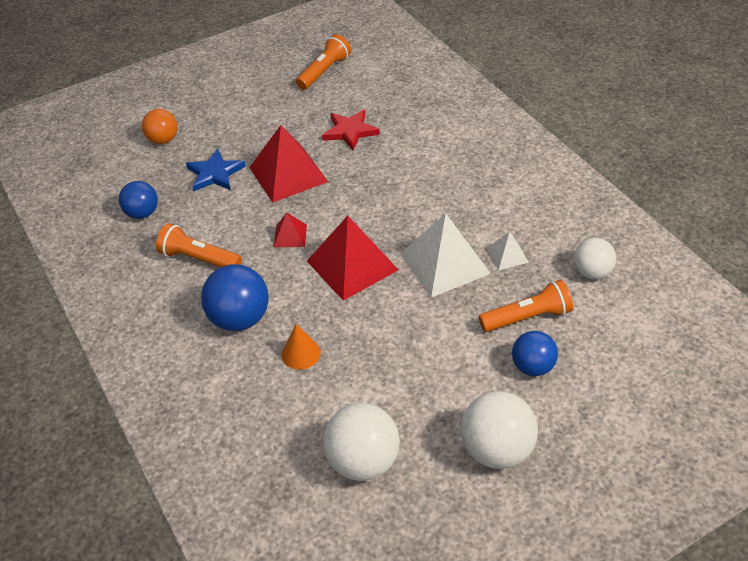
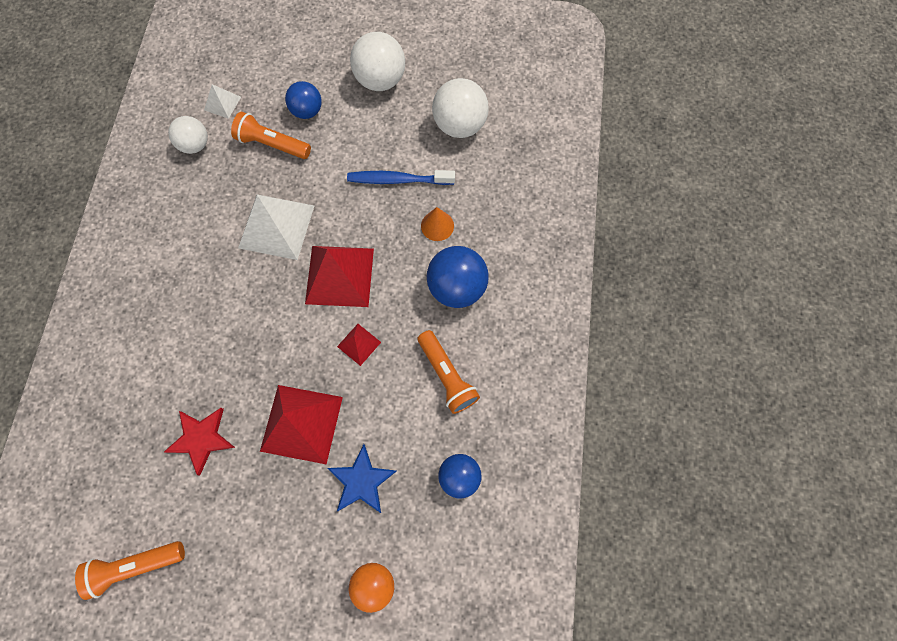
camera: 145 degrees left, 25 degrees up
(376, 366) = (398, 180): none -> blue toothbrush
(507, 255) = (229, 200): white pyramid -> white pyramid (222, 103)

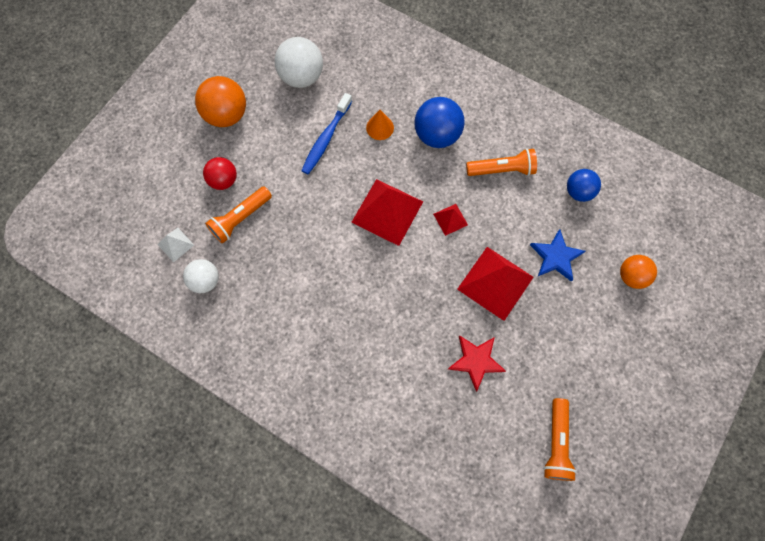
camera: 65 degrees left, 0 degrees up
(276, 226) = (319, 242): white pyramid -> none
(307, 111) = (224, 180): blue ball -> red ball
(380, 80) = (226, 115): white ball -> orange ball

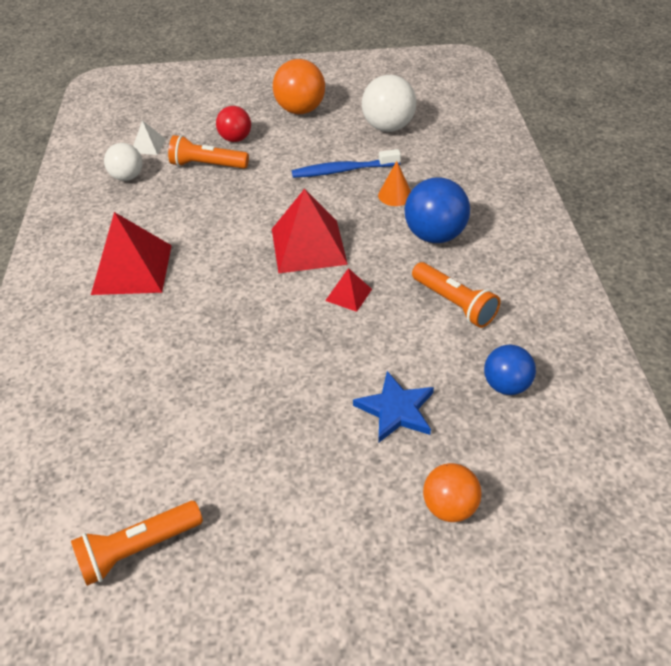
camera: 55 degrees right, 25 degrees down
(476, 361) = (193, 406): red star -> none
(495, 283) = (308, 371): red pyramid -> red pyramid (132, 269)

